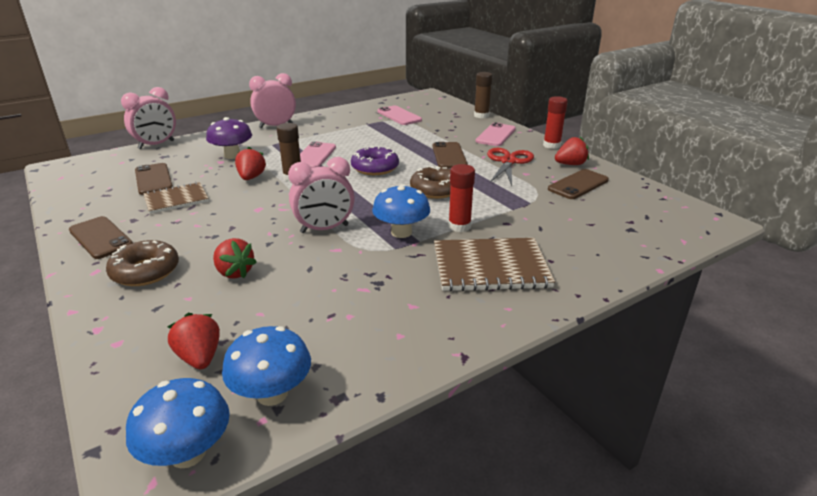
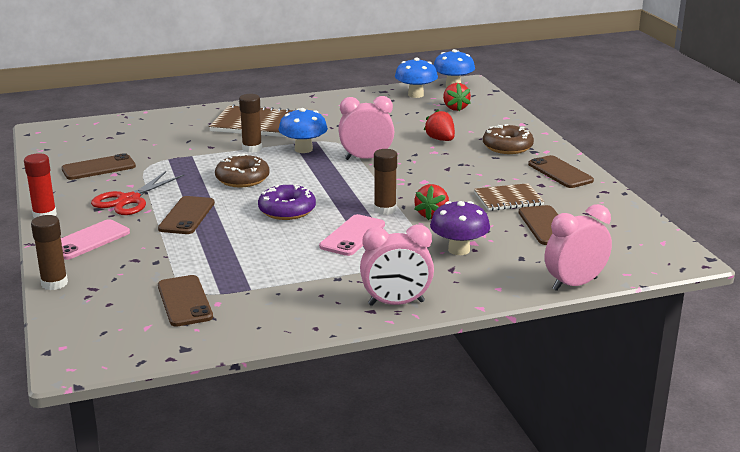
camera: 165 degrees left, 5 degrees down
(399, 116) = (185, 301): pink phone -> brown phone
(459, 226) = (252, 148): red glue stick -> brown glue stick
(570, 164) = (68, 188): red strawberry -> none

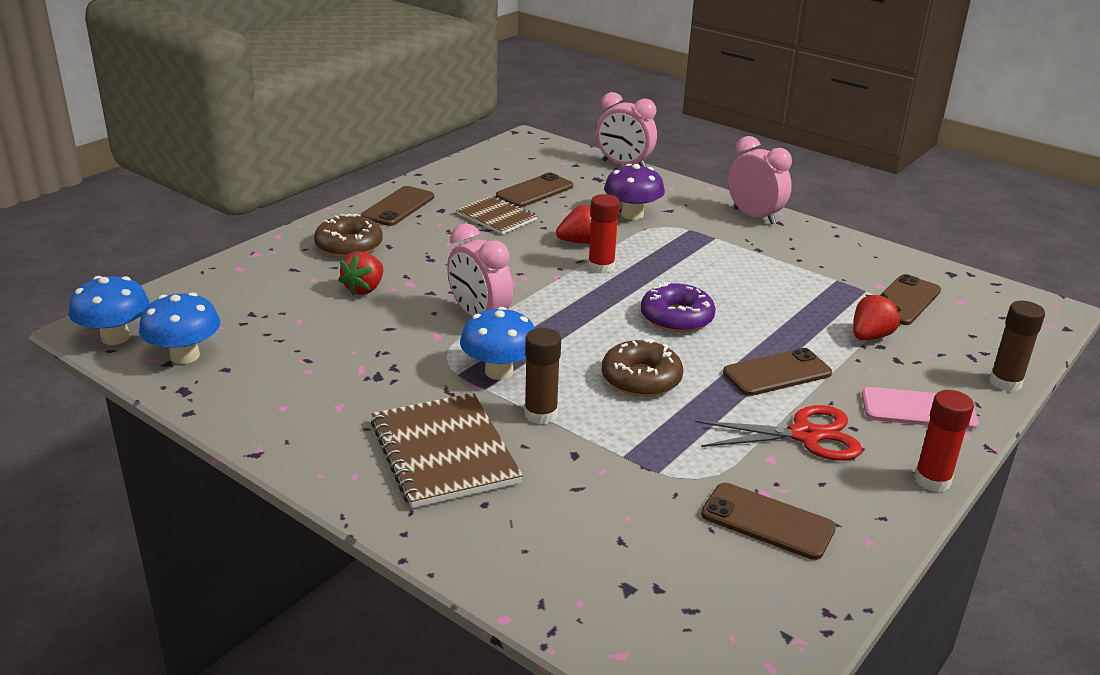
camera: 125 degrees left, 5 degrees up
(352, 236) = (677, 266): pink phone -> none
(385, 210) = (601, 267): brown glue stick -> red glue stick
(455, 108) = (227, 309): red strawberry -> red strawberry (870, 336)

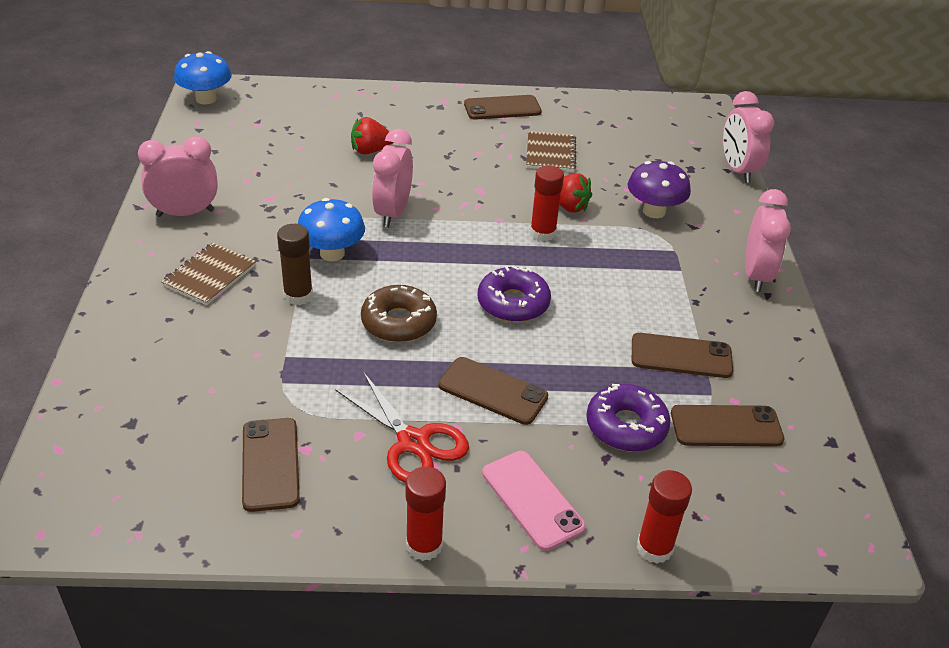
camera: 50 degrees right, 10 degrees up
(185, 356) = (213, 130): blue mushroom -> none
(313, 428) = (185, 213): none -> pink clock
(349, 246) = (419, 117): brown donut -> none
(444, 452) = (209, 275): brown notebook -> brown notebook, size x0.64
(535, 191) = (619, 150): brown phone -> brown phone (681, 356)
(870, 336) = (626, 426): red strawberry -> purple donut
(1005, 382) = (654, 548): brown glue stick -> red glue stick

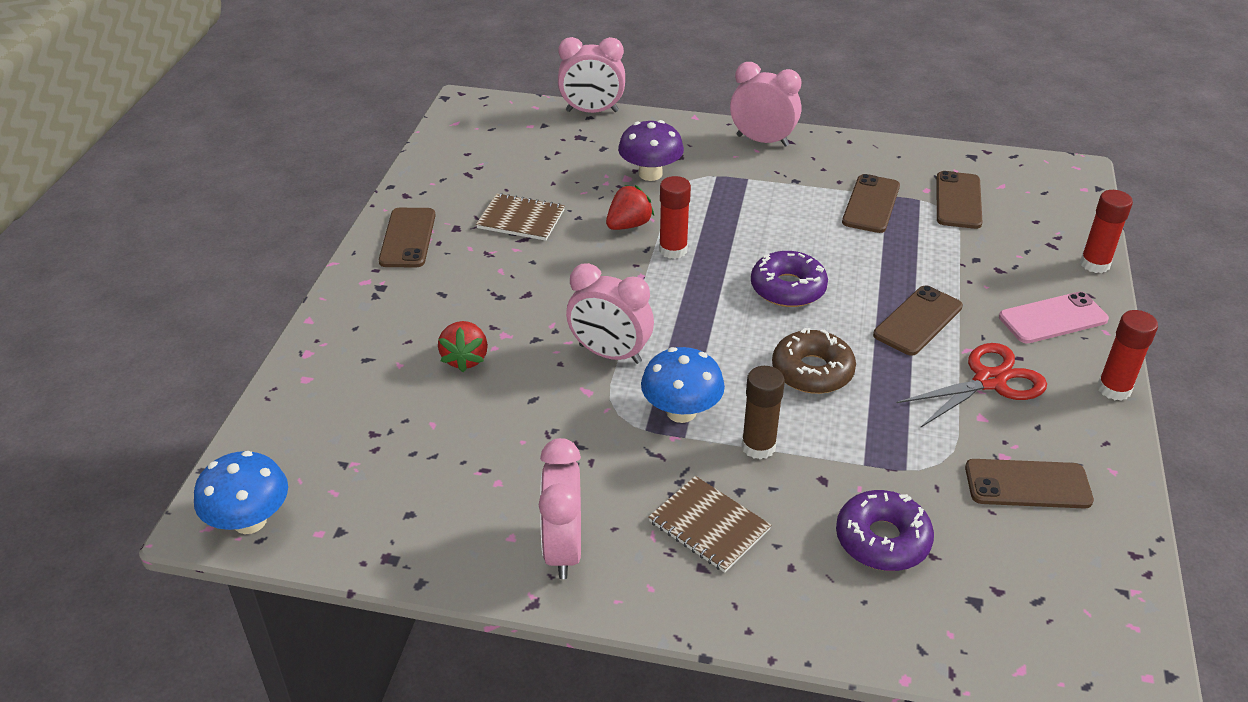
camera: 75 degrees left, 0 degrees up
(626, 426) = (961, 251): purple donut -> purple donut (882, 540)

